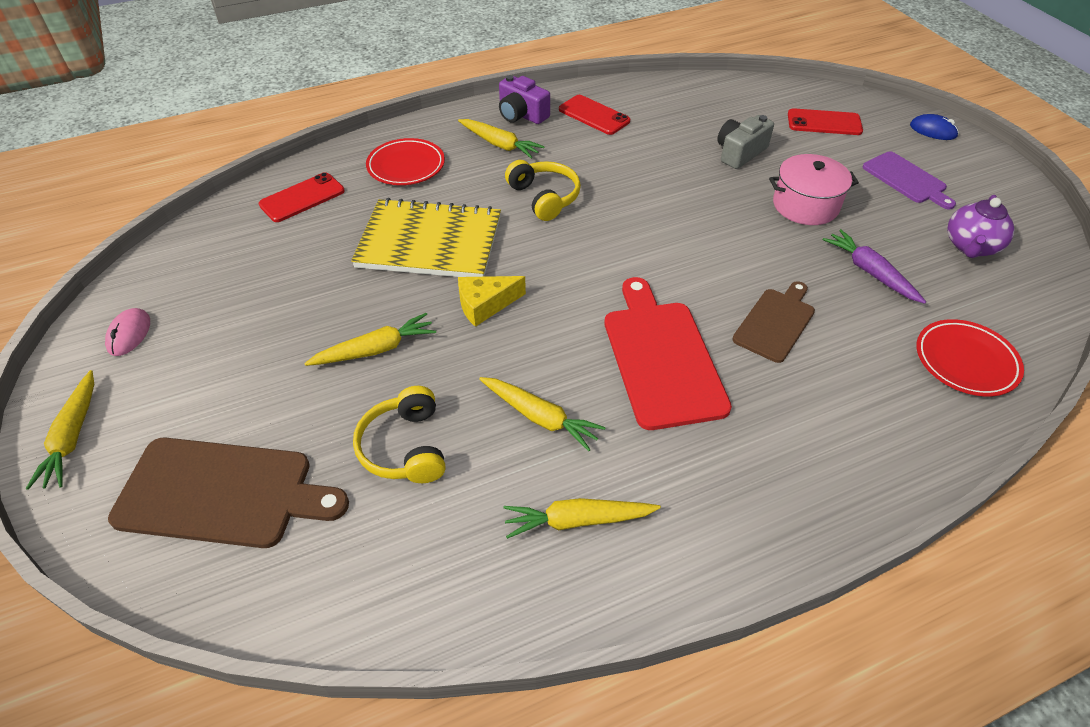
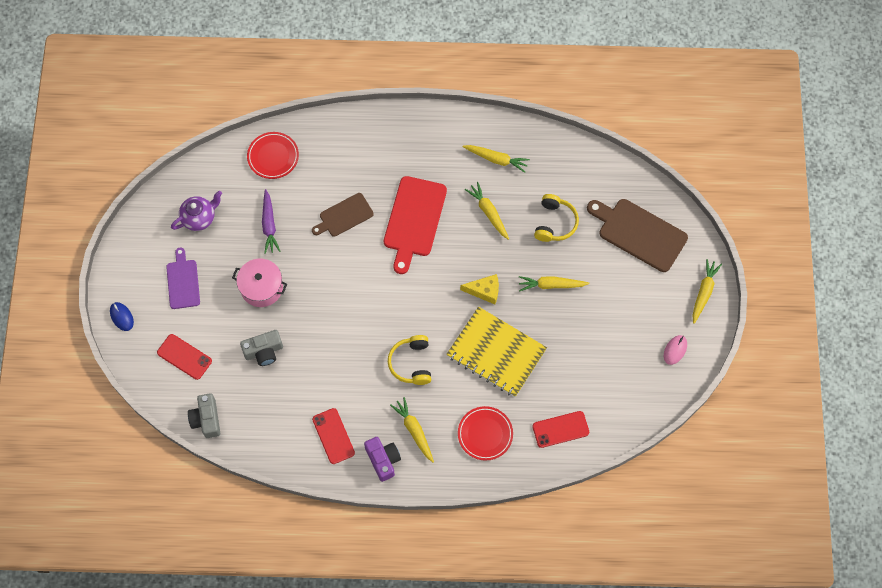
camera: 155 degrees left, 20 degrees up
(745, 89) = (206, 419): none -> grey camera

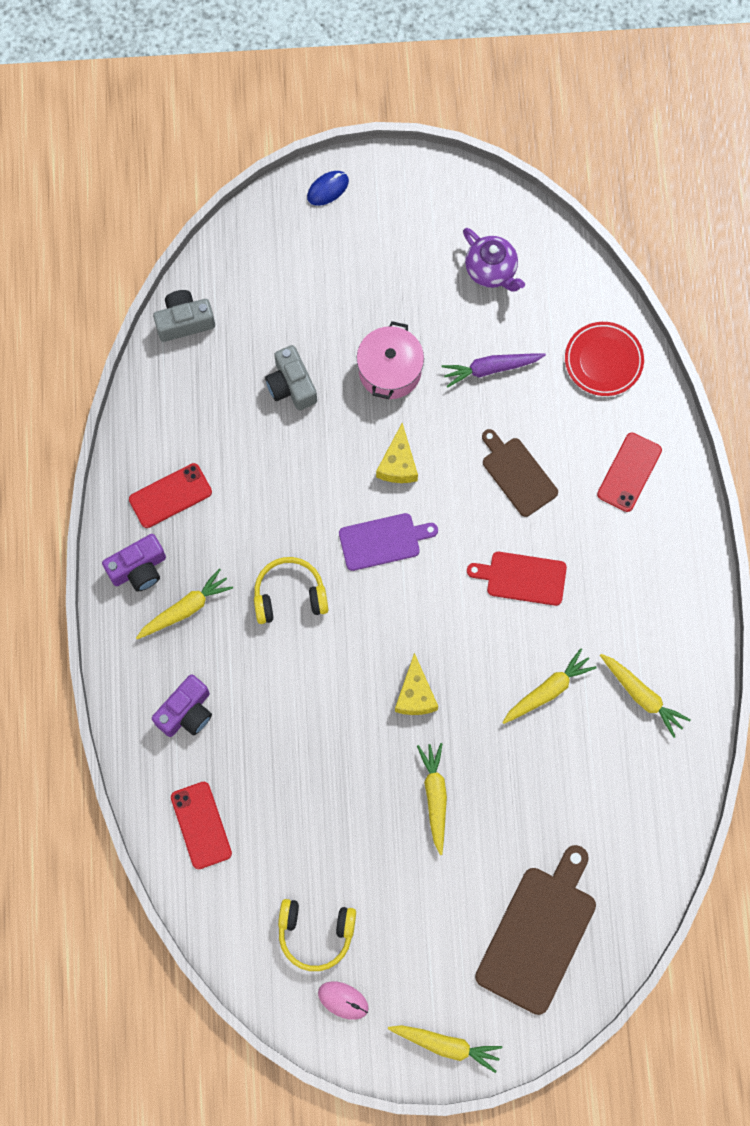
camera: 85 degrees right, 5 degrees up
(183, 282) = (388, 262): purple cutting board -> purple cutting board (383, 541)
(184, 357) = (275, 280): red phone -> red phone (629, 472)
(328, 288) = (398, 464): none -> yellow cheese
(414, 220) = (522, 578): red cutting board -> red cutting board, size x0.61
(485, 434) = (186, 712): red plate -> purple camera
(496, 159) = (642, 696): yellow carrot -> yellow carrot turned 60 degrees counterclockwise
(496, 353) = (315, 719): yellow notebook -> none
(554, 223) = (542, 796): yellow headphones -> yellow headphones (315, 933)

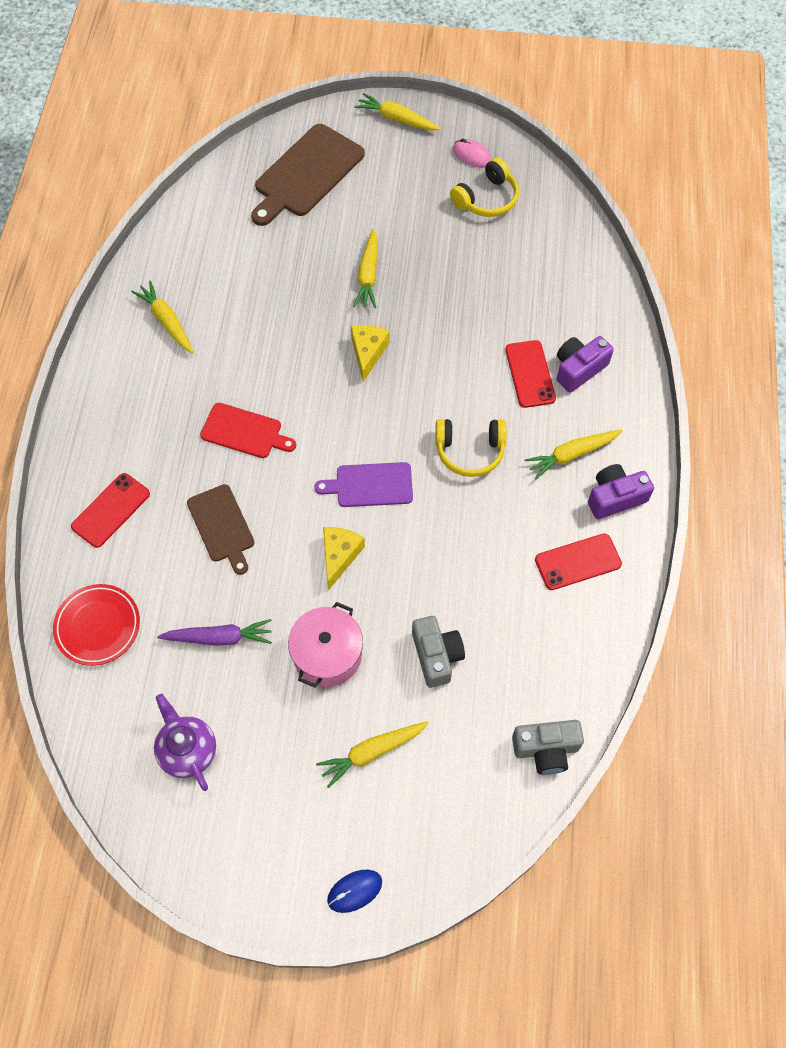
camera: 170 degrees left, 10 degrees down
(201, 825) = (573, 284): red phone -> red phone (530, 374)
(315, 933) = (486, 199): yellow headphones -> yellow headphones turned 120 degrees clockwise
(548, 690) = (248, 338): yellow carrot -> yellow carrot (372, 752)

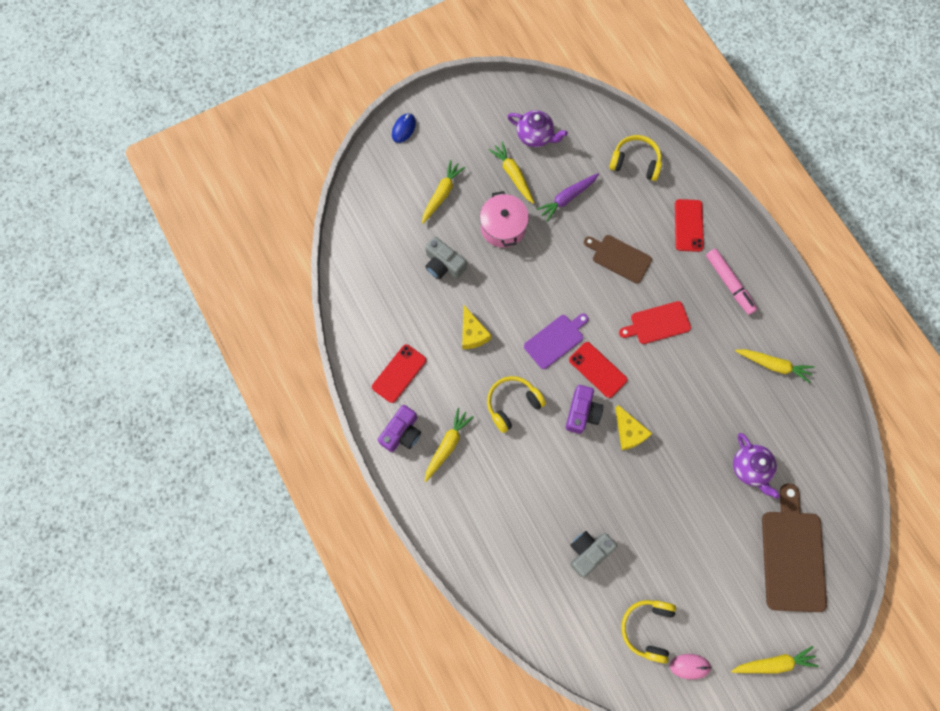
camera: 145 degrees right, 10 degrees up
(98, 626) = (635, 162): red plate -> yellow headphones
(130, 422) = (729, 283): none -> pink marker
(278, 255) = (750, 468): none -> purple teapot
(339, 556) = (539, 285): yellow cheese -> yellow cheese (472, 333)
(368, 275) = (677, 495): yellow carrot -> yellow carrot (513, 175)
(530, 374) = (513, 489): red phone -> red phone (597, 370)
(546, 749) = (351, 253): grey camera -> grey camera (588, 552)
(578, 369) = (483, 516): purple camera -> purple camera (582, 412)

